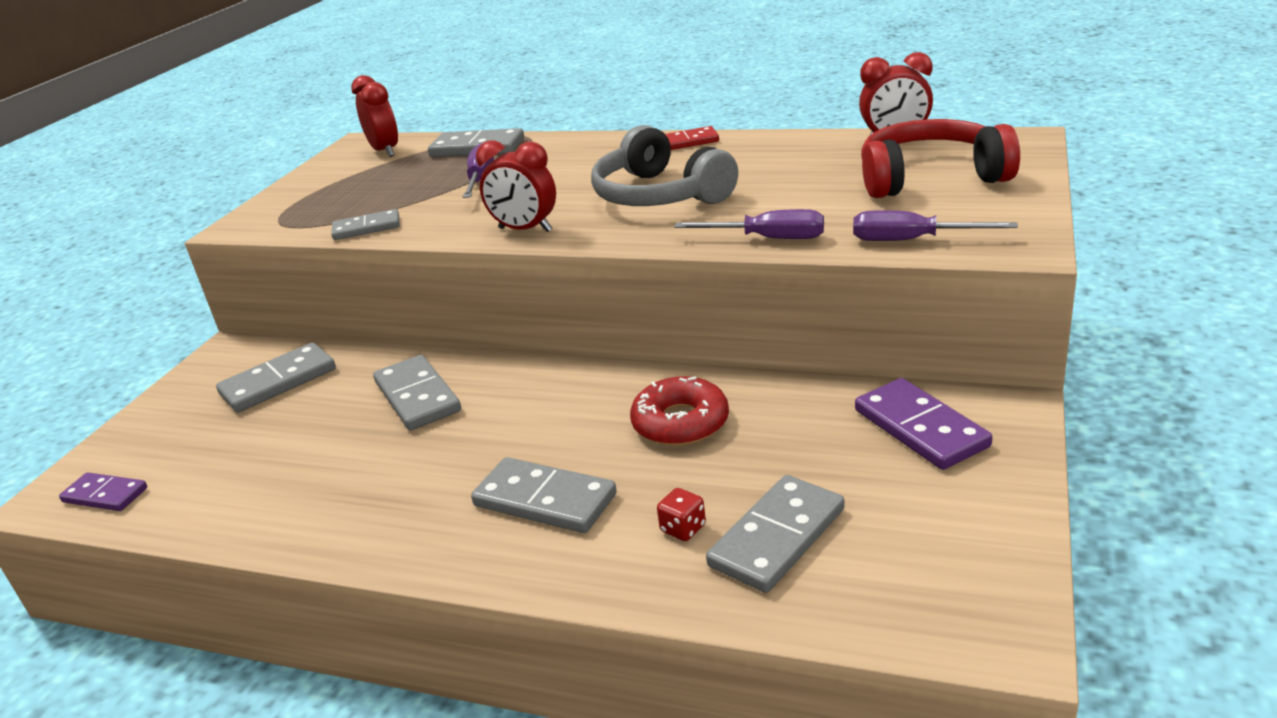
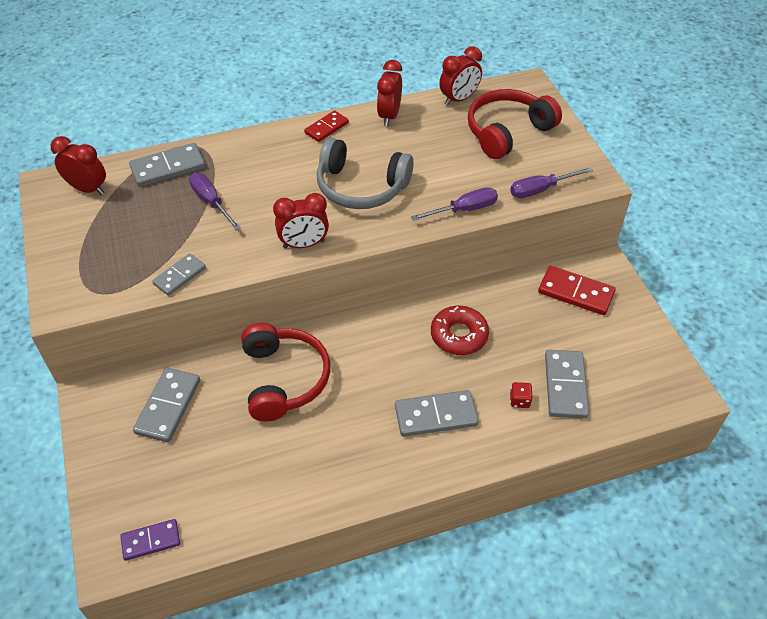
camera: 40 degrees left, 20 degrees up
(418, 396) = (284, 379): grey domino -> red headphones
(778, 142) = (389, 116): none -> red clock
(921, 428) = (576, 292): purple domino -> red domino

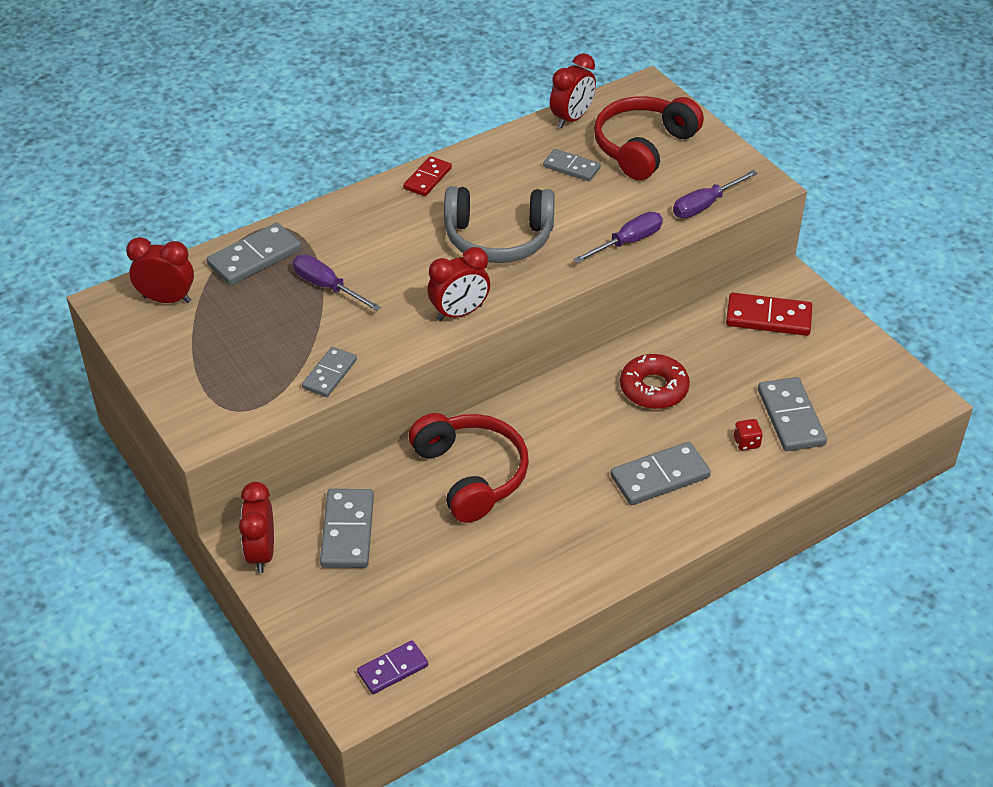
camera: 15 degrees left, 5 degrees down
(389, 116) = (497, 152): red clock -> red clock (261, 553)
(443, 138) = (571, 167): none -> grey domino

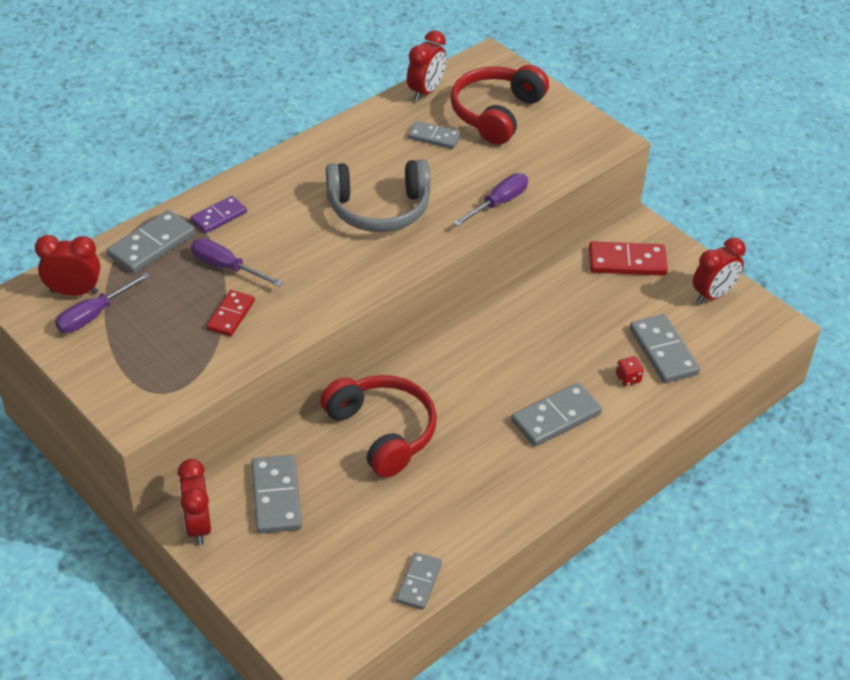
camera: 10 degrees left, 0 degrees up
(330, 374) = (245, 350): grey domino -> grey domino (419, 583)
(393, 669) = (342, 622): purple domino -> purple domino (219, 217)
(427, 178) = (302, 157): red domino -> red domino (230, 315)
(459, 313) = (356, 282): red clock -> red clock (713, 295)
(653, 388) = (535, 336): red donut -> none
(705, 205) = (562, 163): purple screwdriver -> purple screwdriver (94, 315)

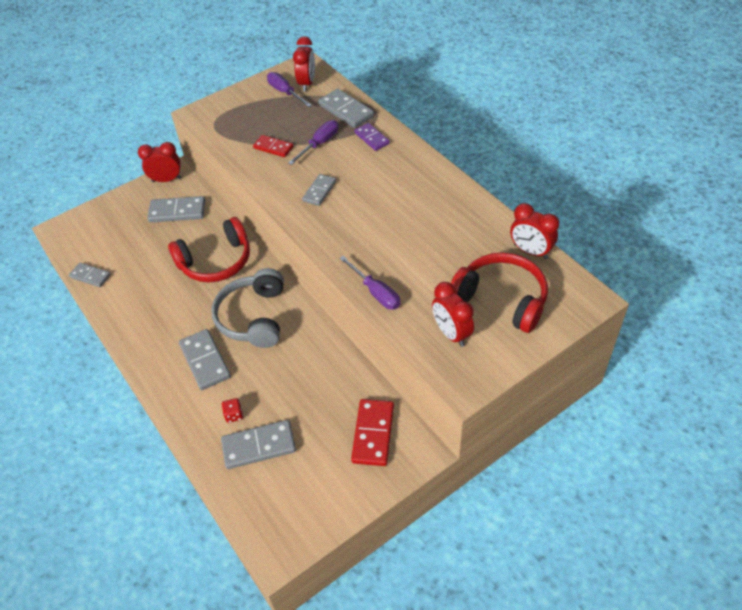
camera: 100 degrees right, 5 degrees up
(379, 209) = (374, 219): grey headphones -> grey headphones (253, 317)
(434, 137) = (465, 255): grey domino -> grey domino (319, 191)
(713, 295) = (323, 500): red clock -> red clock (451, 333)

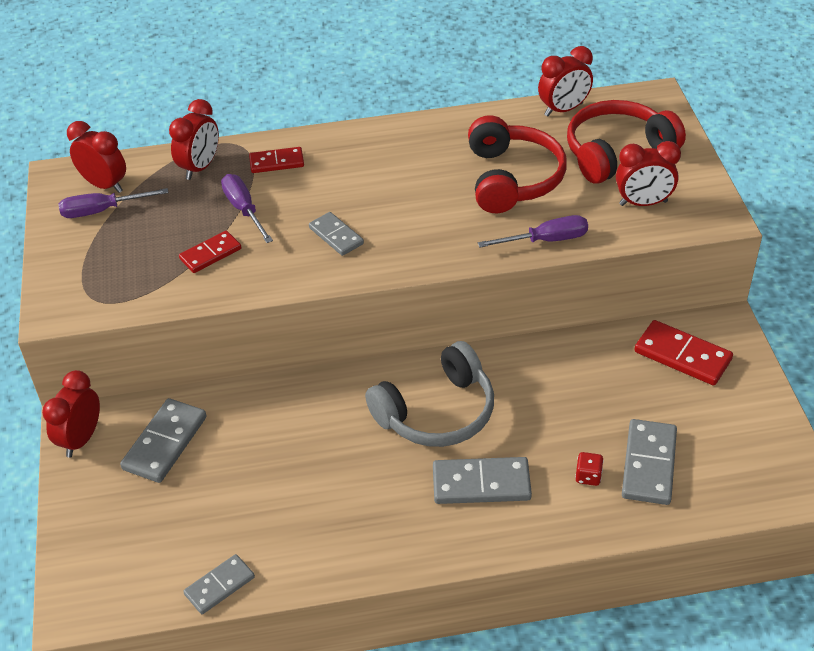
camera: 65 degrees left, 5 degrees down
(216, 261) = (305, 424): red headphones -> red headphones (512, 178)
(253, 317) = (437, 412): grey headphones -> grey headphones turned 60 degrees counterclockwise
(346, 110) = (200, 167): grey domino -> red clock
(371, 138) = (276, 162): purple domino -> red domino

